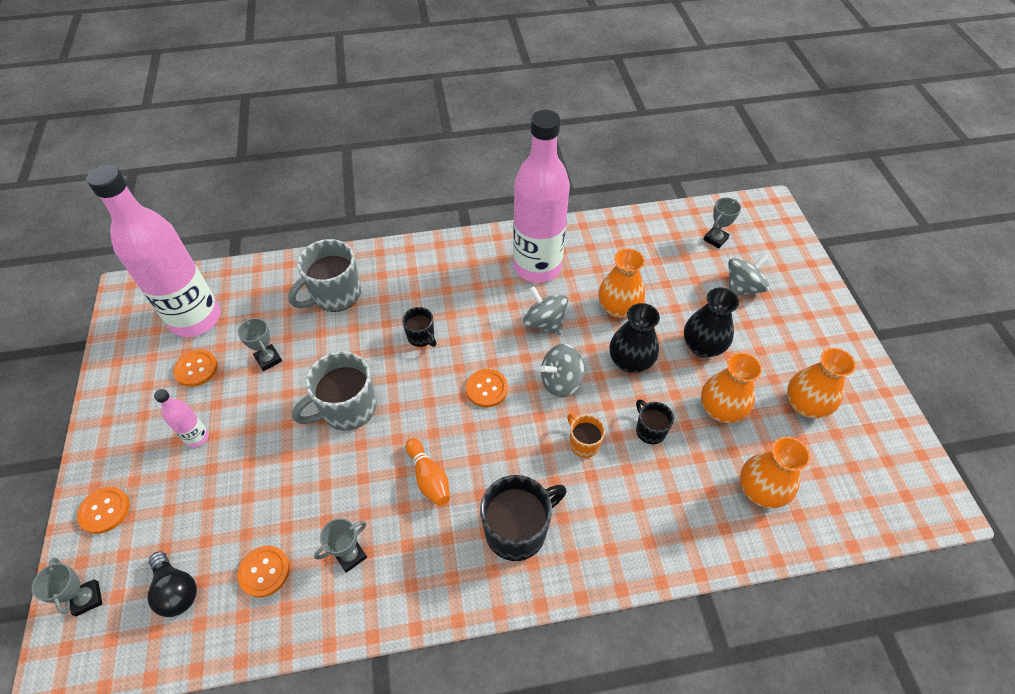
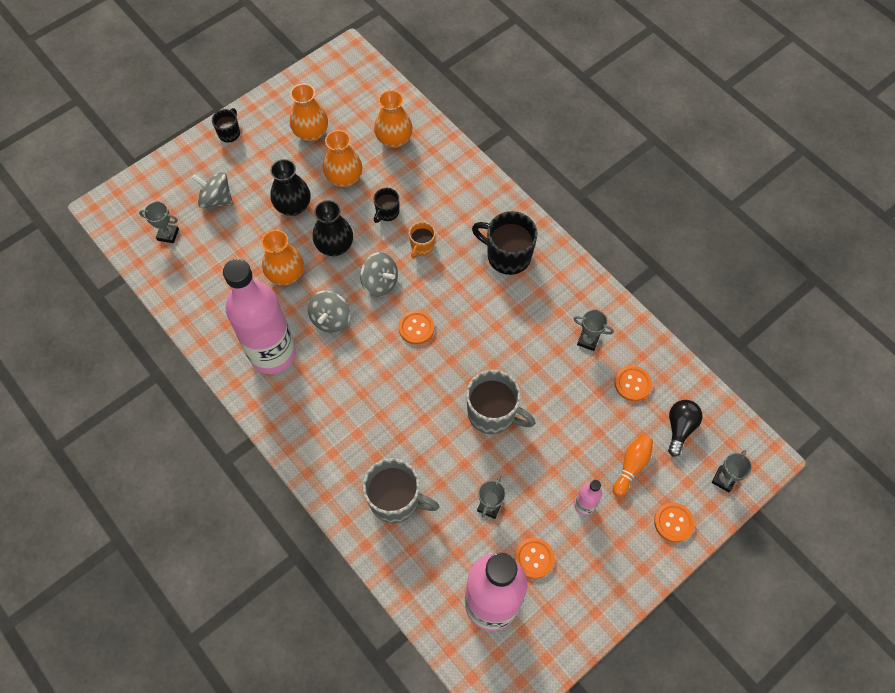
camera: 120 degrees left, 10 degrees up
(421, 337) = (397, 401): black mug -> black mug (229, 133)
(429, 477) = (508, 326): orange bowling pin -> orange bowling pin (631, 466)

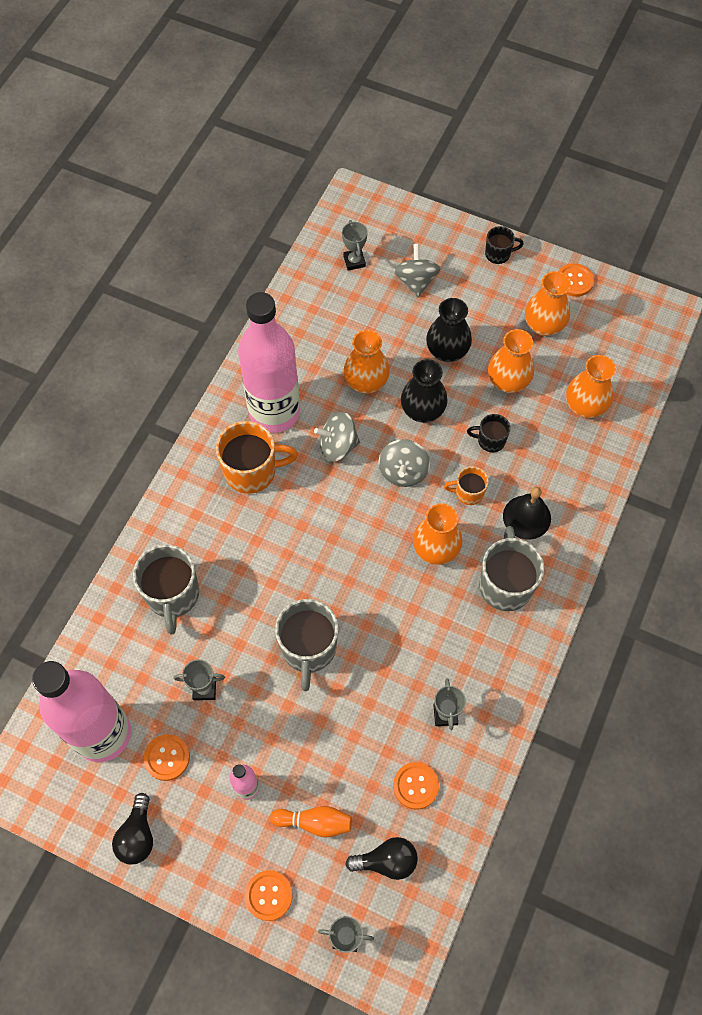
camera: 65 degrees right, 0 degrees up
(317, 393) = (252, 471): none -> orange mug
(416, 328) = (369, 530): orange button -> orange button (574, 281)
(456, 289) = (435, 549): none -> orange vase
(462, 217) = (527, 517): none -> black bell
(507, 256) = (505, 584): black mug -> grey mug
(588, 606) = (137, 835): none -> black light bulb

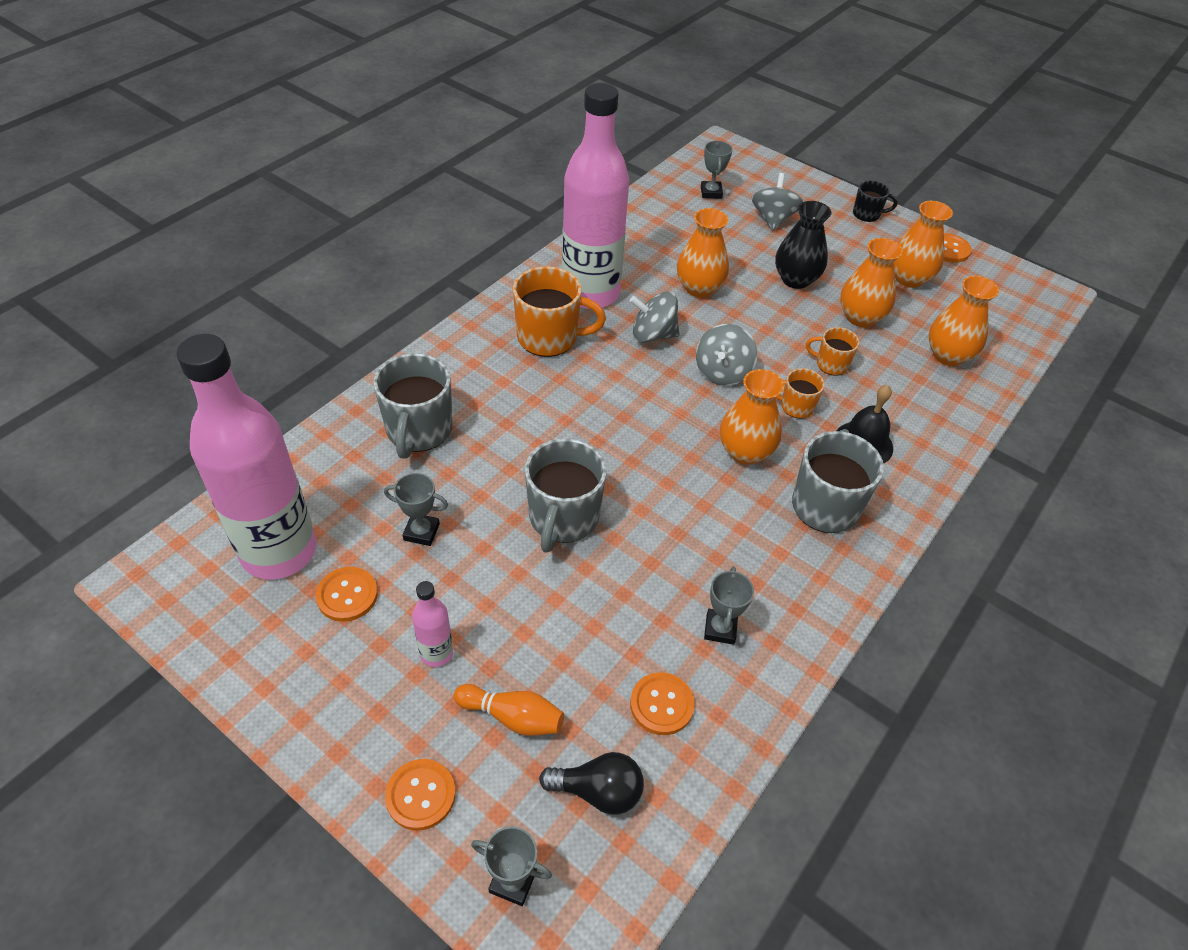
camera: 10 degrees right, 15 degrees down
(137, 835) = (274, 676): black light bulb -> none
(422, 410) = (757, 323): black vase -> none
(490, 440) = (831, 364): black mug -> orange mug

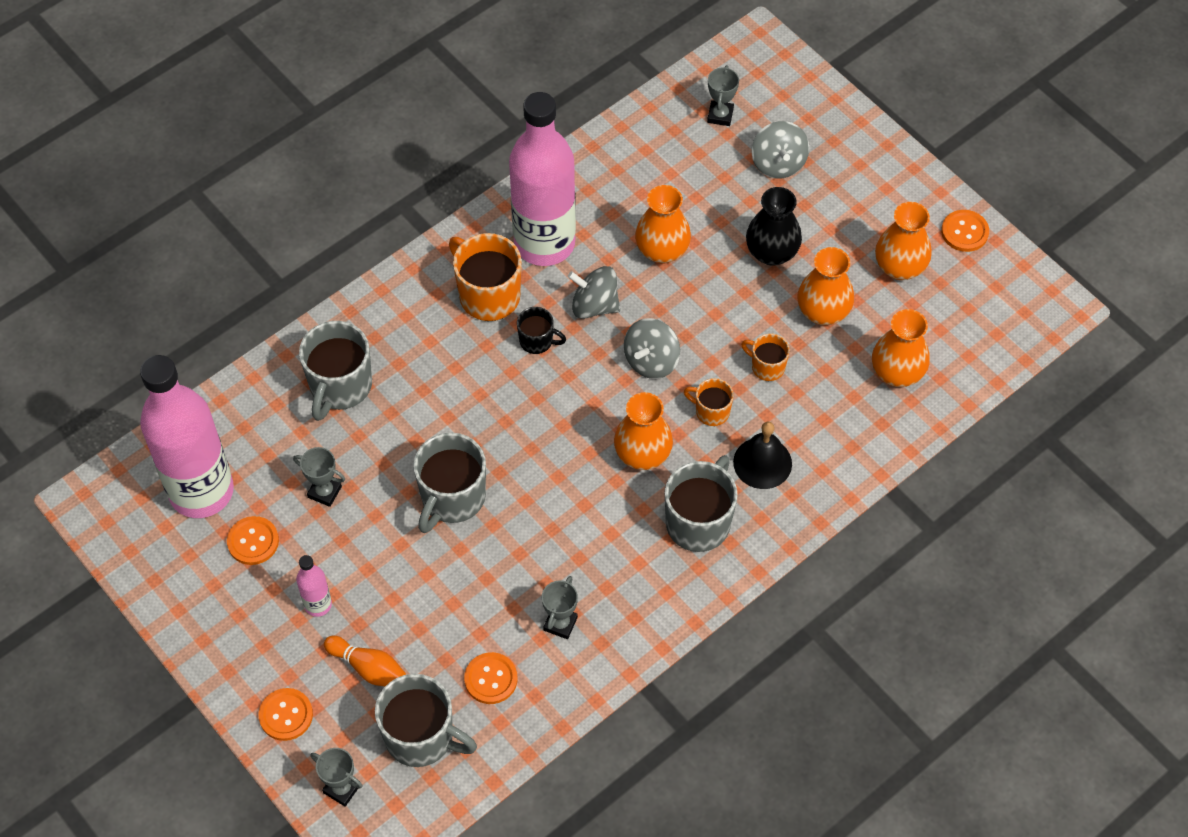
camera: 15 degrees right, 10 degrees up
(549, 338) = (488, 295): orange mug -> orange mug turned 150 degrees counterclockwise
(598, 791) = (421, 737): black light bulb -> grey mug
(773, 219) = (778, 163): grey spinning top -> grey spinning top turned 150 degrees clockwise
(867, 214) = (891, 169): black mug -> black mug (537, 341)

